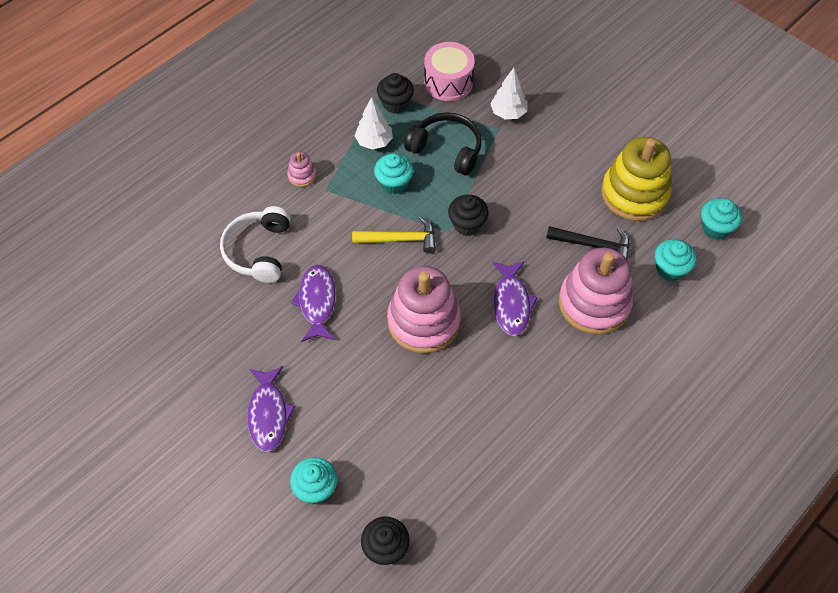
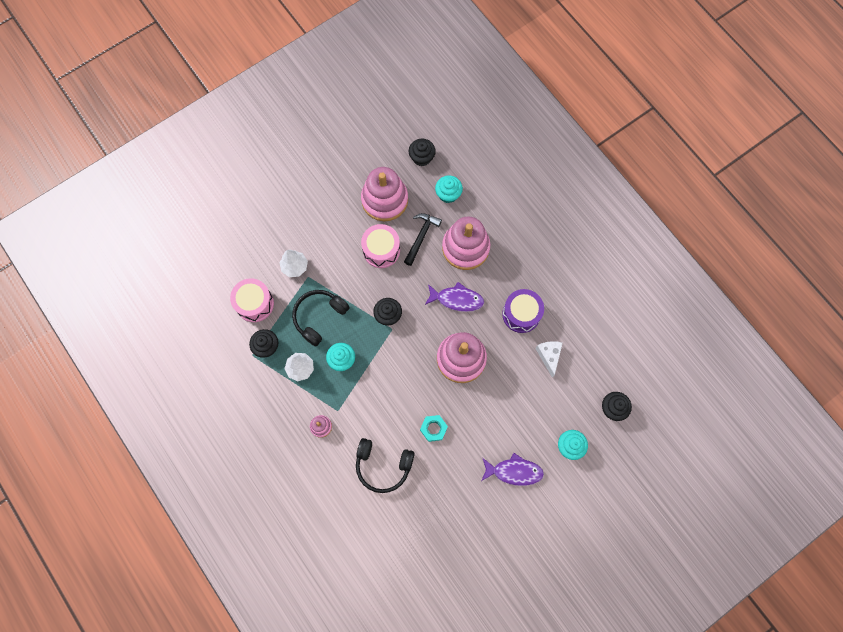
camera: 80 degrees left, 15 degrees up
(259, 251) = (383, 465): white headphones -> black headphones
(317, 302) = (433, 428): purple fish -> turquoise nut
(400, 239) = (392, 363): yellow hammer -> none
(452, 440) = (549, 356): none -> white cheese
(510, 392) = (521, 314): none -> purple drum
(559, 202) = (381, 250): none -> pink drum
(634, 194) = (384, 200): yellow stacking toy -> pink stacking toy
(715, 228) = (422, 158): turquoise cupcake -> black cupcake

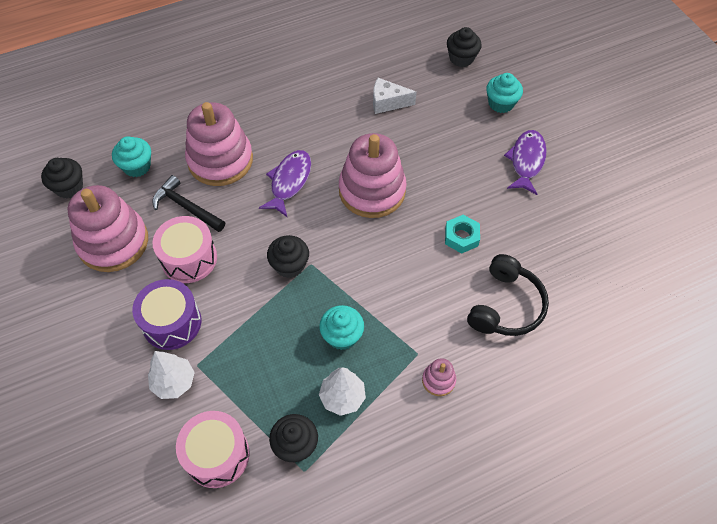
camera: 80 degrees left, 15 degrees down
(319, 317) = (267, 358): black headphones -> none
(521, 314) = (328, 119): purple drum -> purple drum (172, 322)

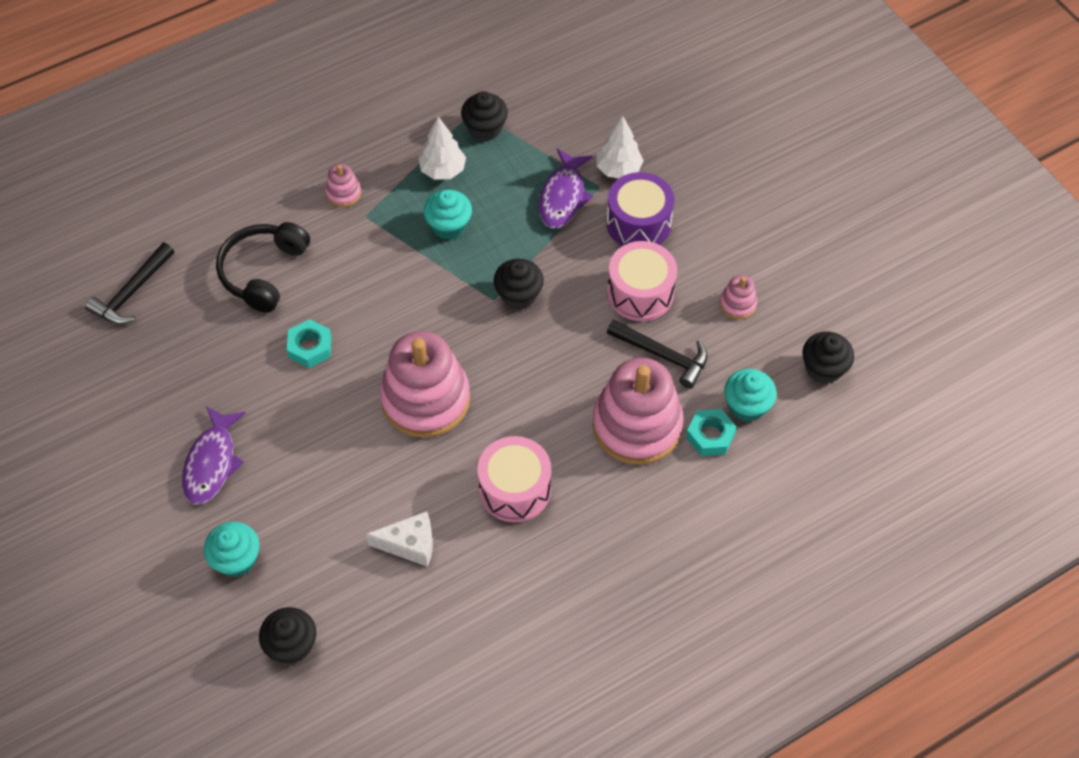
camera: 175 degrees right, 0 degrees up
(113, 242) = (737, 304): pink stacking toy -> pink stacking toy, size x0.43
(170, 149) = (710, 436): none -> turquoise nut
(217, 455) = (559, 115): pink drum -> pink drum (515, 489)
(289, 182) = (537, 402): purple fish -> purple fish (563, 197)
(616, 297) = (132, 292): none -> black hammer

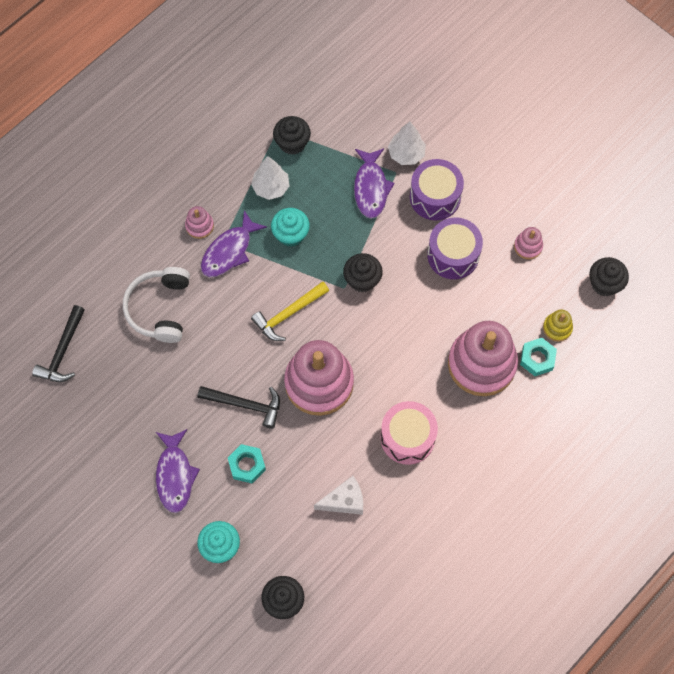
camera: 15 degrees left, 10 degrees up
(264, 272) = (160, 308): black headphones -> white headphones
(310, 347) = (217, 363): turquoise nut -> turquoise nut (247, 465)
(368, 228) = (229, 251): none -> purple fish
(415, 313) = (288, 314): none -> yellow hammer
(640, 293) = (453, 255): pink drum -> purple drum
(662, 355) = (484, 302): black hammer -> black hammer (245, 405)
(746, 406) = (557, 328): turquoise cupcake -> yellow stacking toy

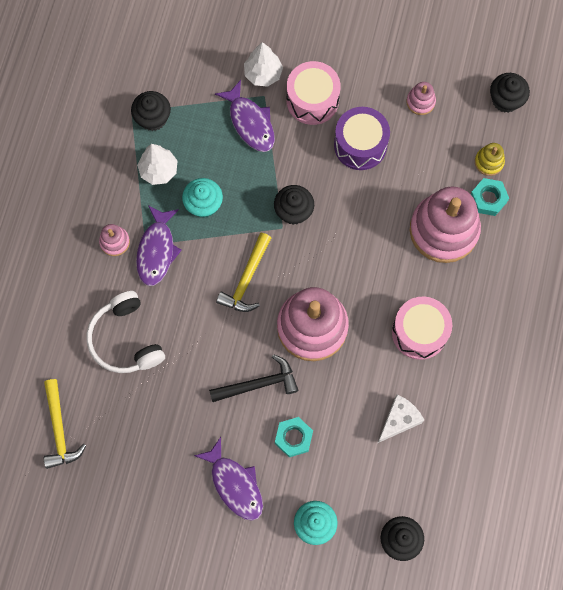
camera: 30 degrees left, 5 degrees up
(63, 351) = (59, 429): black hammer -> yellow hammer
(435, 197) = (312, 100): purple drum -> pink drum

